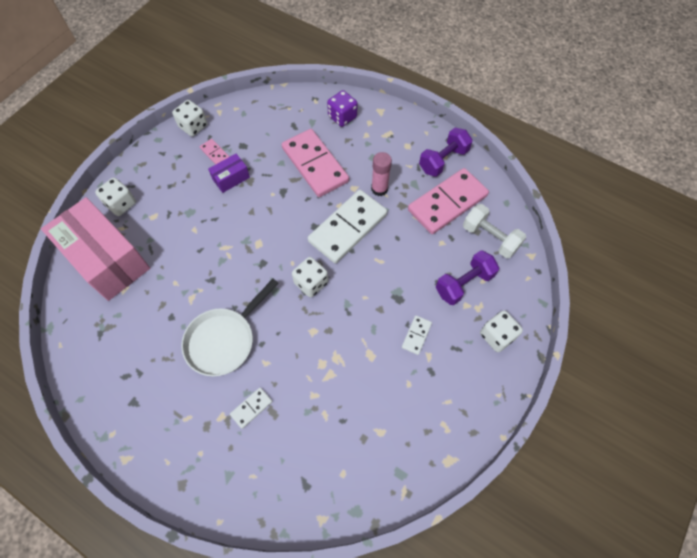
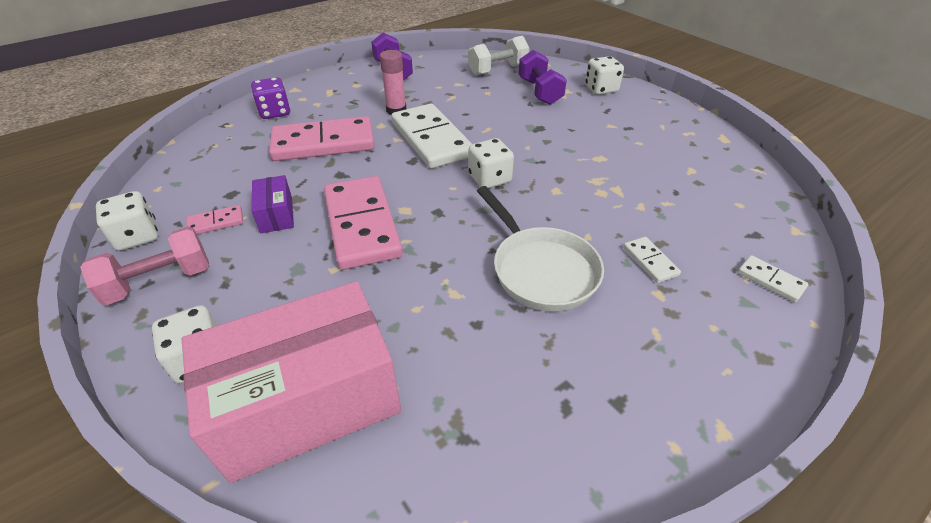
camera: 70 degrees left, 20 degrees down
(164, 157) = (160, 281): none -> pink dumbbell
(416, 335) = (586, 127): white domino -> white domino (770, 280)
(447, 203) = (444, 80): pink domino -> pink domino (362, 225)

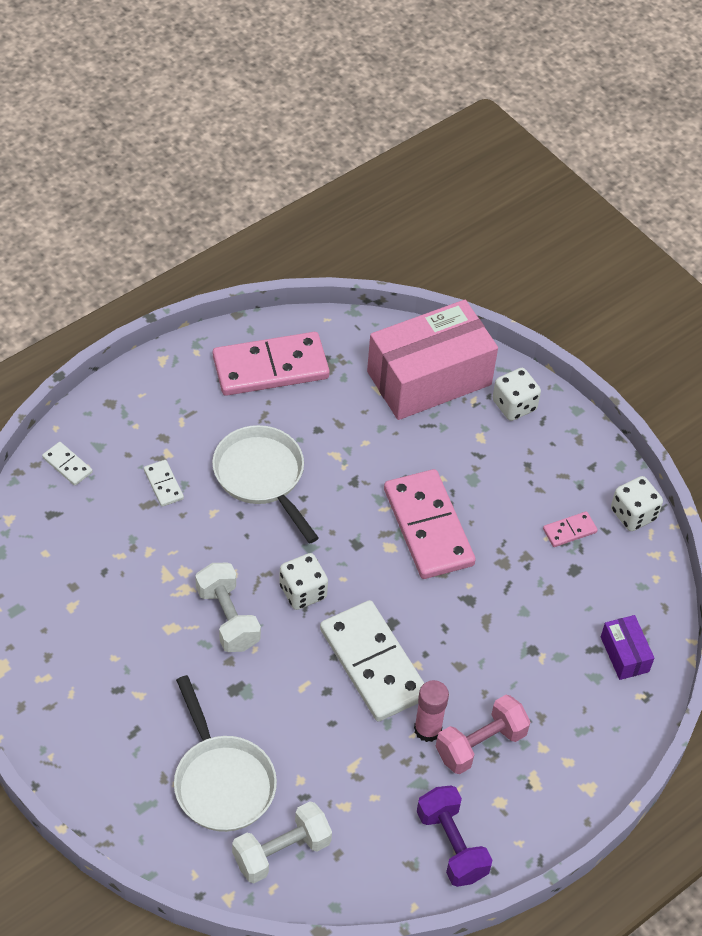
camera: 175 degrees right, 10 degrees up
(160, 281) = (582, 467): pink dumbbell -> pink dumbbell (480, 744)
(275, 112) = (592, 724): purple dice -> none
(276, 215) = (515, 540): purple box -> purple box (624, 654)
(323, 143) = (504, 655): pink domino -> pink domino (270, 367)
(539, 92) = (222, 781): purple dumbbell -> white pan
(553, 163) = (227, 618): none -> white dumbbell
(601, 89) = (128, 790): white dice -> none

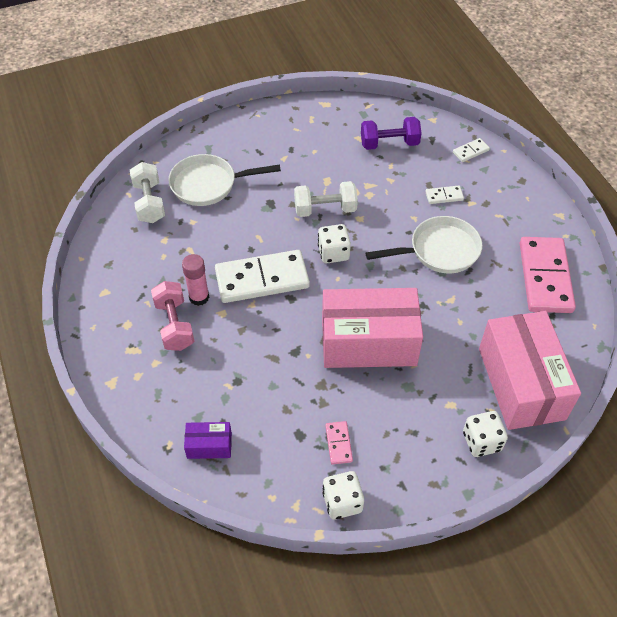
camera: 110 degrees right, 0 degrees up
(428, 527) = (368, 342): pink domino -> pink box
(451, 845) = (110, 288): purple dumbbell -> purple dumbbell (389, 143)

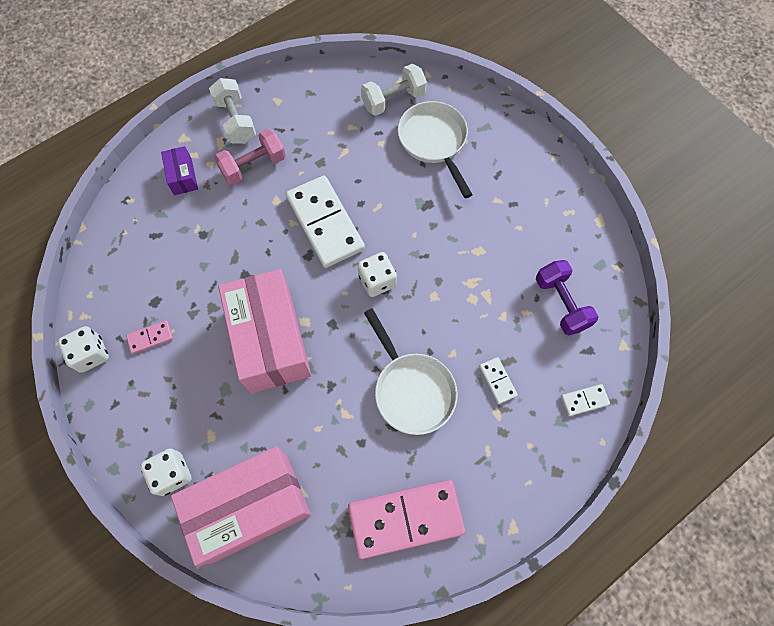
camera: 75 degrees right, 15 degrees up
(199, 297) = (290, 176): pink glue stick -> none
(209, 445) = (133, 231): purple box -> purple box (183, 176)
(325, 209) = (436, 258): white dumbbell -> white dumbbell (236, 121)
(470, 151) = (584, 400): white domino -> white domino turned 60 degrees counterclockwise

